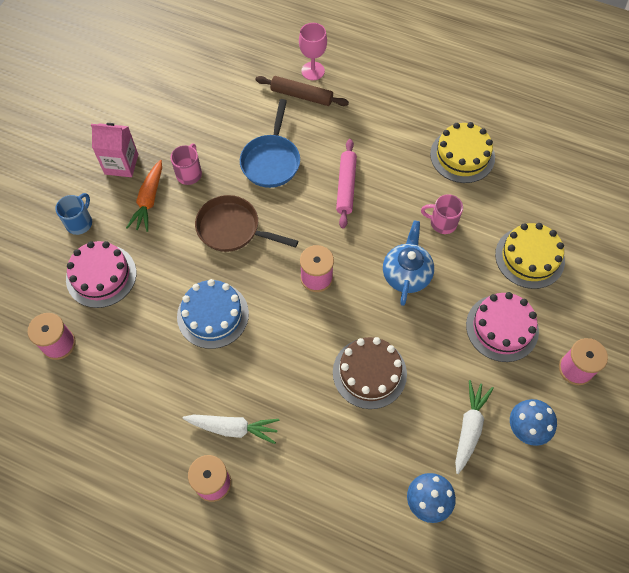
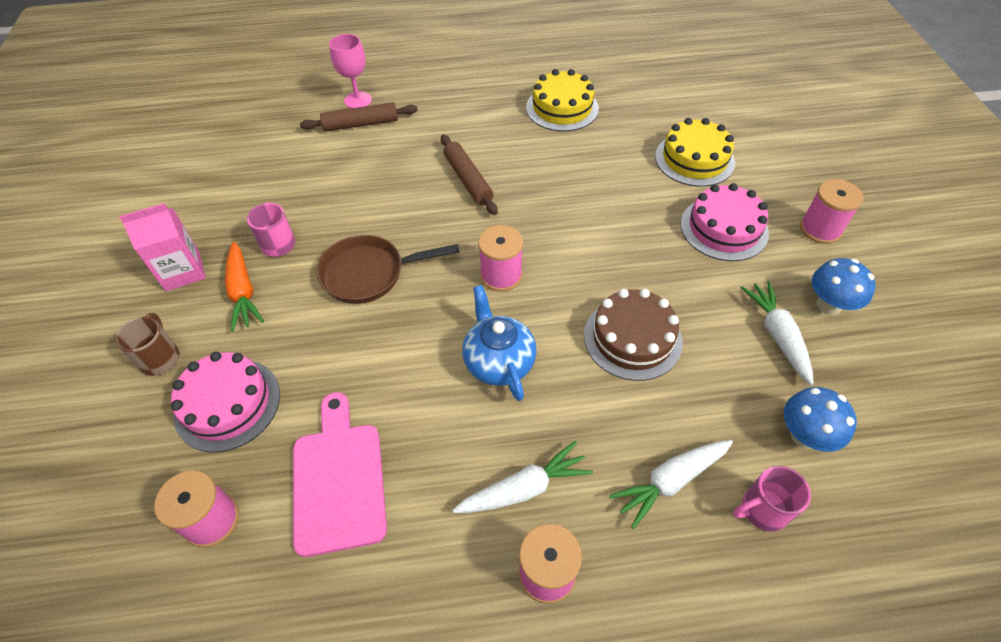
camera: 30 degrees left, 10 degrees down
(80, 222) = (160, 358): blue mug -> brown mug
(135, 360) = (339, 479): none -> pink cutting board
(213, 315) = (407, 373): blue cake -> none
(271, 160) = (368, 191): blue pan -> none
(320, 476) = (670, 481): none -> white carrot
(346, 186) = (468, 180): pink rolling pin -> brown rolling pin
(406, 274) = (592, 227): blue teapot -> blue teapot (498, 361)
(442, 223) = (589, 168): pink mug -> pink mug (762, 510)

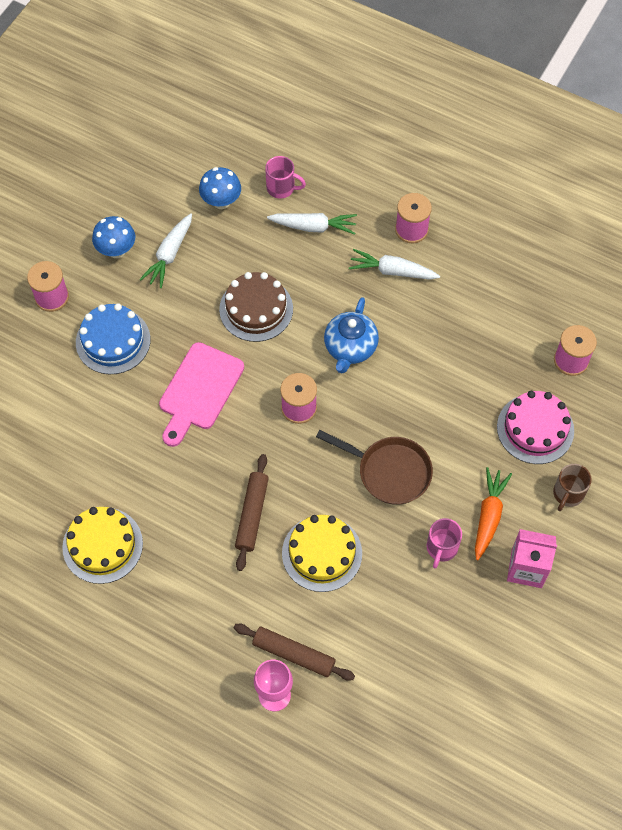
camera: 145 degrees left, 10 degrees up
(339, 479) = (490, 339): pink cutting board -> pink cutting board (199, 391)
(694, 159) = (61, 412): yellow cake -> yellow cake (322, 553)
(724, 228) = (113, 341): pink cake -> blue cake

